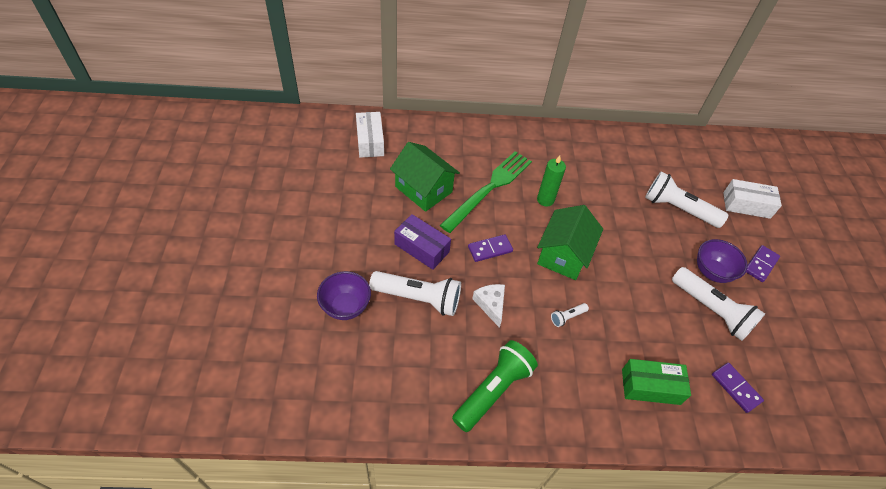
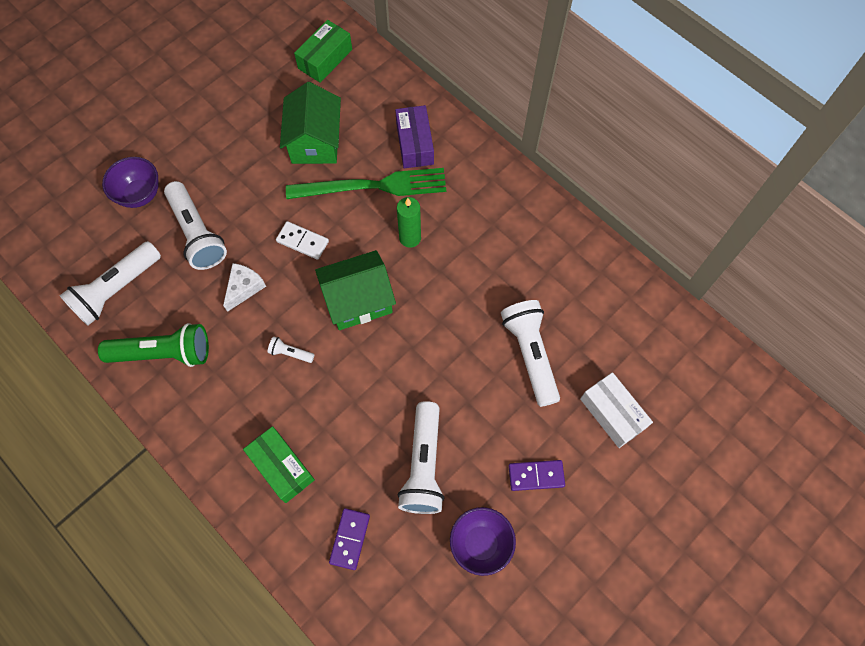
camera: 50 degrees right, 15 degrees up
(370, 141) = (325, 59): white box -> green box
(408, 381) = (116, 290): none -> white flashlight
(421, 248) = (250, 193): purple box -> purple box (414, 144)
(490, 249) = (302, 241): purple domino -> white domino
(712, 272) = (475, 436): purple bowl -> purple bowl (480, 543)

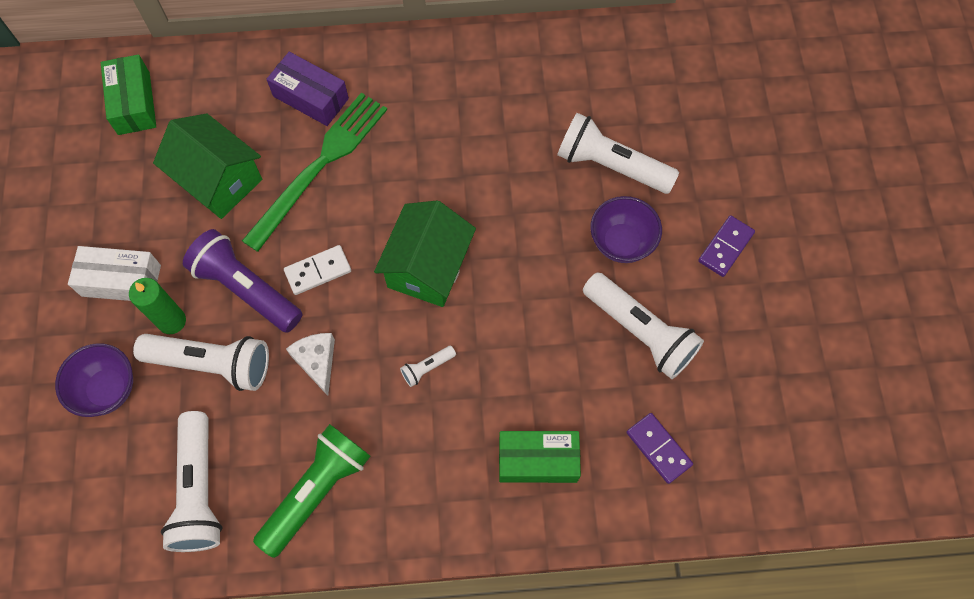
camera: 50 degrees left, 0 degrees up
(258, 212) = (246, 288): none -> purple flashlight
(410, 238) = (405, 175): green candle -> green candle (172, 321)
(480, 543) = (750, 339): purple bowl -> purple bowl (621, 243)
(612, 413) = (719, 145): white box -> white box (121, 280)

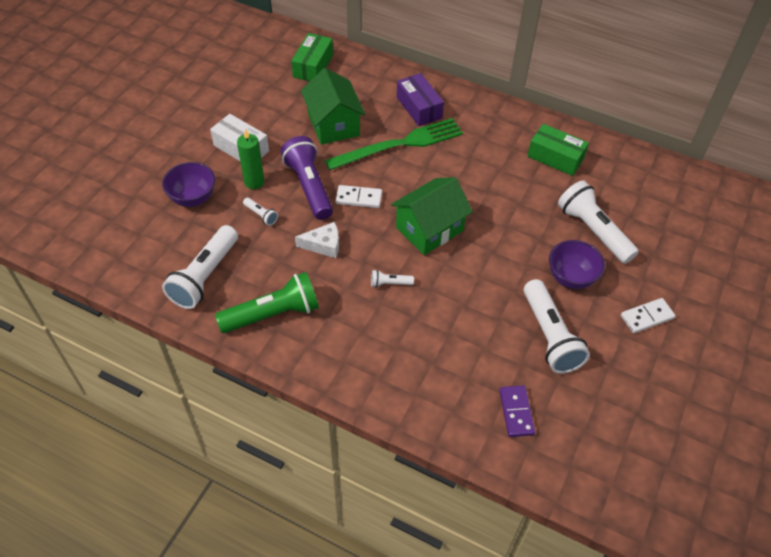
camera: 30 degrees right, 15 degrees down
(213, 364) = (261, 215): white flashlight -> white flashlight, size x0.44
(317, 361) = (323, 245): white cheese -> white cheese turned 75 degrees clockwise
(538, 460) = (426, 373): green box -> green box (555, 157)
(725, 247) = (647, 317): purple domino -> white domino

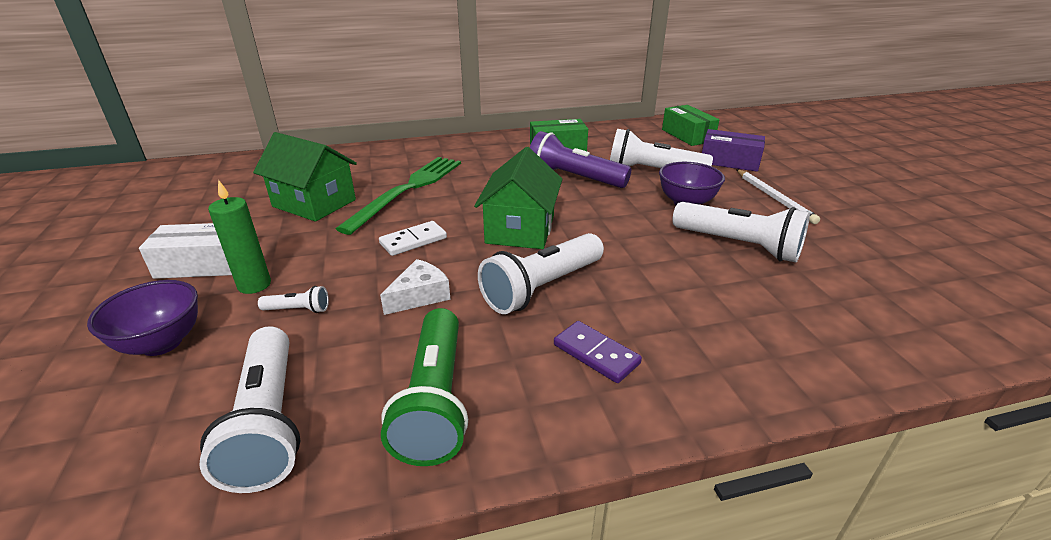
camera: 40 degrees left, 20 degrees down
(273, 314) = (435, 401): green flashlight -> green flashlight turned 150 degrees clockwise
(309, 186) = (339, 257): purple flashlight -> purple flashlight (573, 178)
(313, 66) = (241, 175): green box -> green box (687, 135)
(389, 283) = (541, 288): white flashlight -> white flashlight, size x2.27
(419, 107) = (396, 163): purple box -> purple box (729, 161)
(516, 412) = (818, 316): purple domino -> purple domino (596, 354)
(647, 317) = (773, 198): white domino -> white pencil

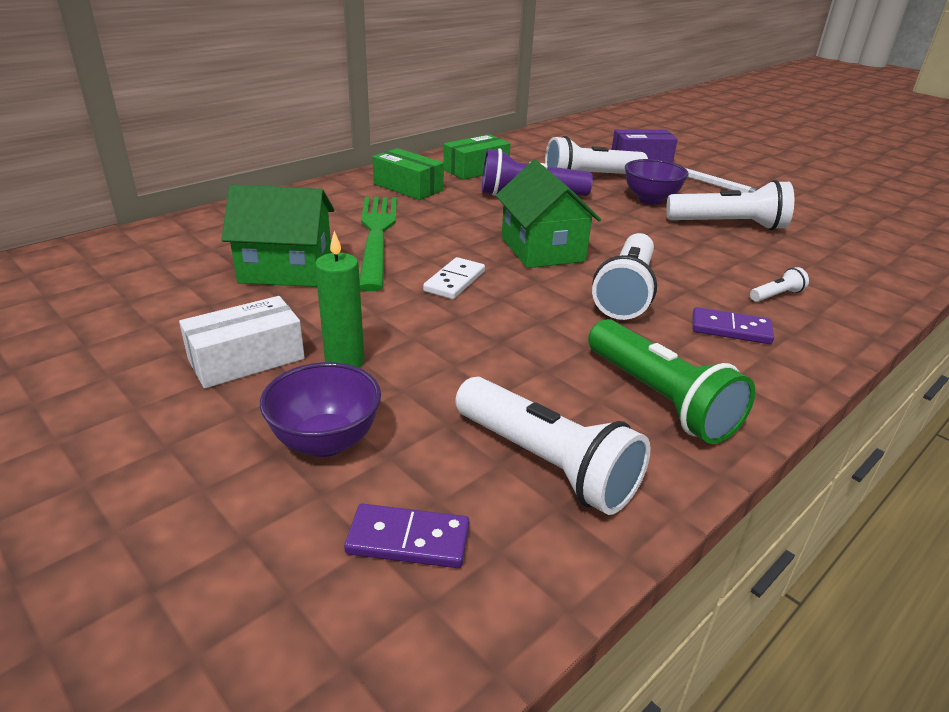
camera: 30 degrees left, 0 degrees up
(101, 443) = (408, 540): none -> purple domino
(298, 310) = (430, 369): white flashlight -> white flashlight (776, 295)
(420, 296) = (531, 326): white cheese -> none
(687, 135) = (579, 141): green box -> green box (408, 187)

